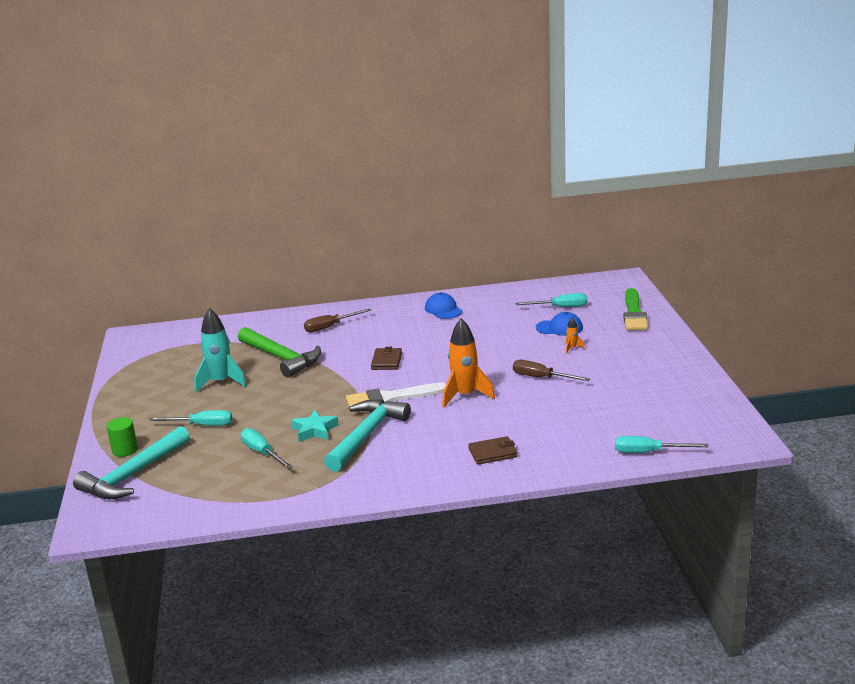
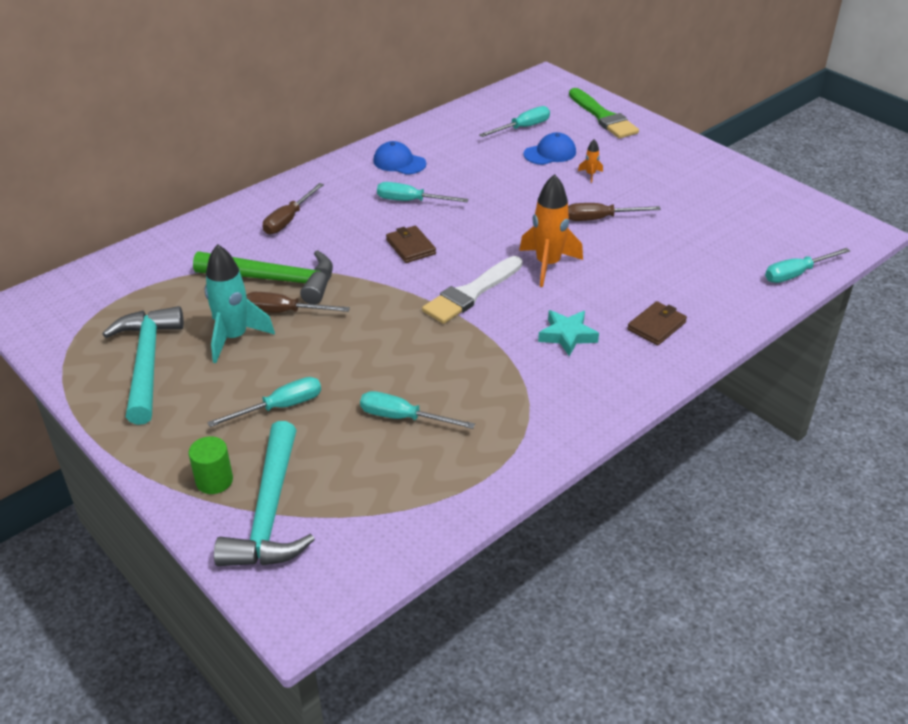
camera: 35 degrees left, 15 degrees up
(265, 377) = (284, 312): none -> brown screwdriver
(314, 430) = (431, 365): turquoise star -> turquoise star (567, 336)
(366, 435) = (499, 351): turquoise hammer -> turquoise hammer (147, 362)
(421, 334) = (411, 201): none -> turquoise screwdriver

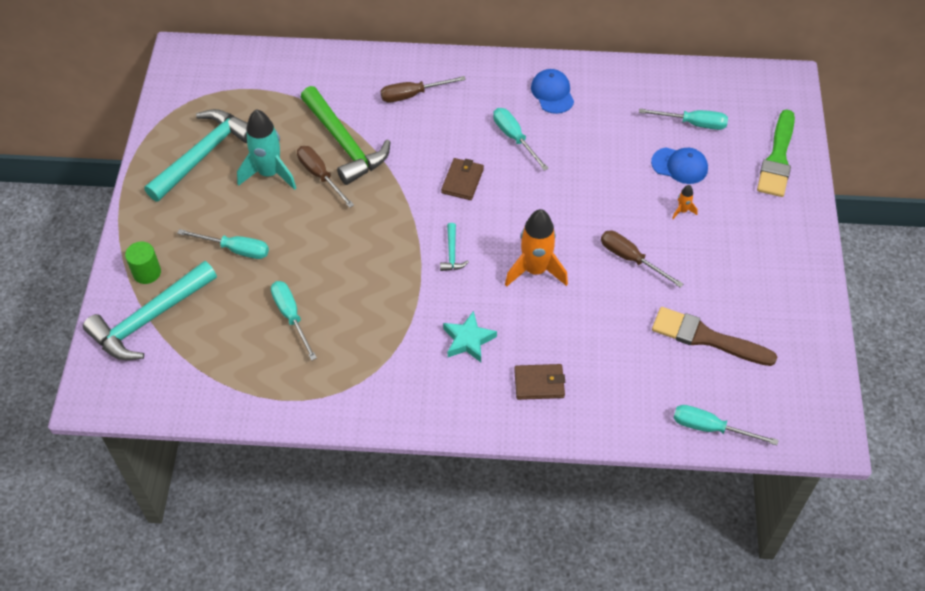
camera: 45 degrees right, 15 degrees up
(471, 293) = (452, 253): white brush -> turquoise hammer
(714, 229) = (706, 338): none -> brown brush

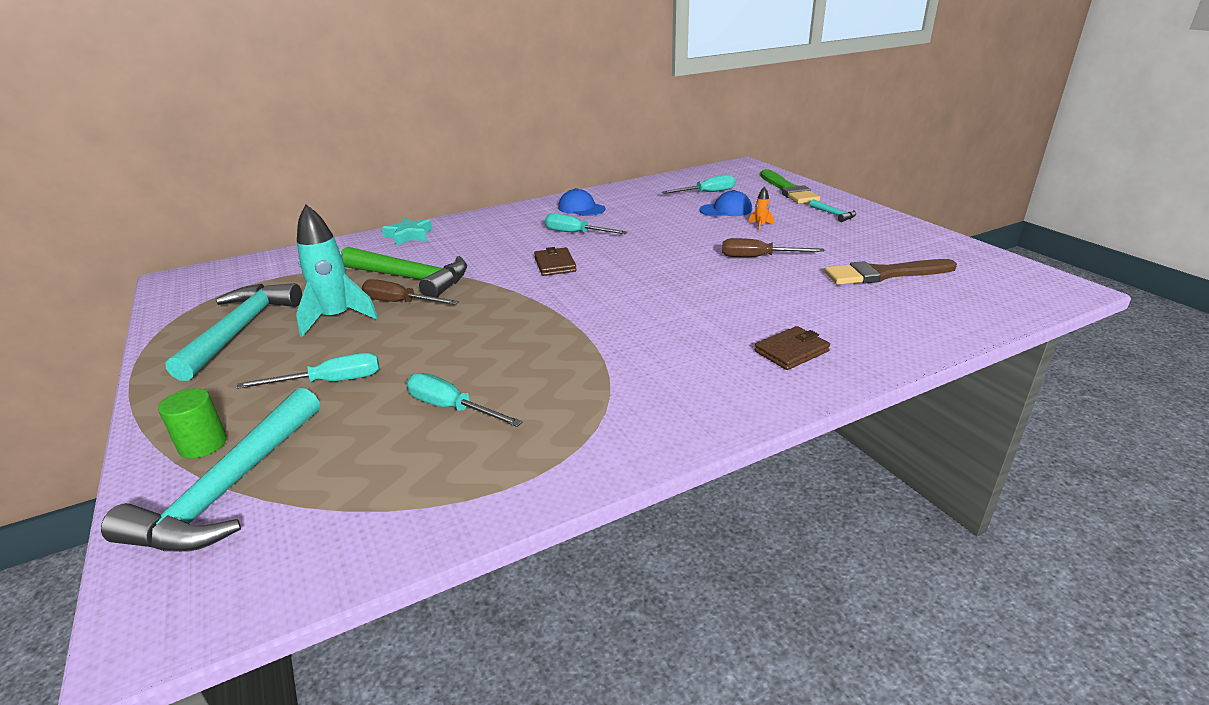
camera: 30 degrees left, 25 degrees down
(412, 95) = (456, 238): brown screwdriver -> none
(452, 253) = (594, 304): turquoise hammer -> turquoise hammer (834, 214)
(468, 340) = (681, 350): turquoise star -> turquoise star (409, 236)
(535, 270) = (687, 288): orange rocket -> none
(710, 428) = (978, 319): turquoise screwdriver -> none

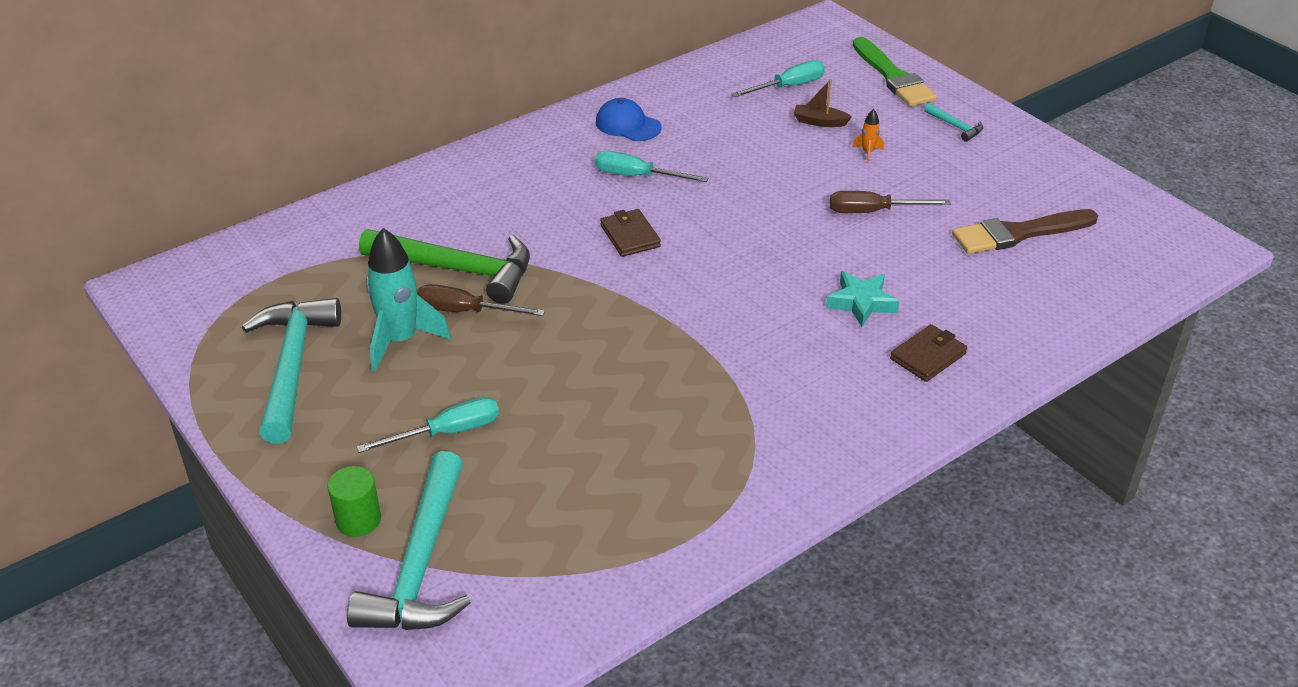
camera: 10 degrees left, 10 degrees up
(409, 236) = (415, 190): turquoise star -> turquoise star (861, 303)
(451, 408) = (596, 455): turquoise screwdriver -> none
(726, 210) = (819, 122): blue cap -> brown boat

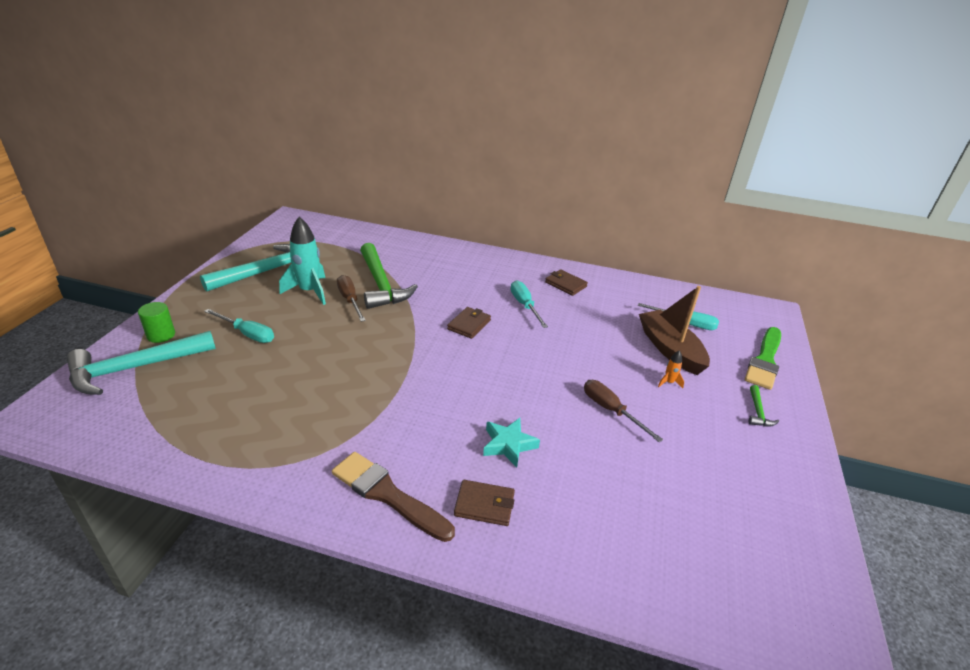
camera: 50 degrees right, 5 degrees down
(628, 125) = (565, 284): blue cap -> brown wallet
(819, 122) = (670, 349): brown boat -> brown boat, size x2.11
(955, 127) = (758, 412): turquoise hammer -> green hammer
(1018, 233) = (683, 499): brown brush -> brown brush (387, 494)

